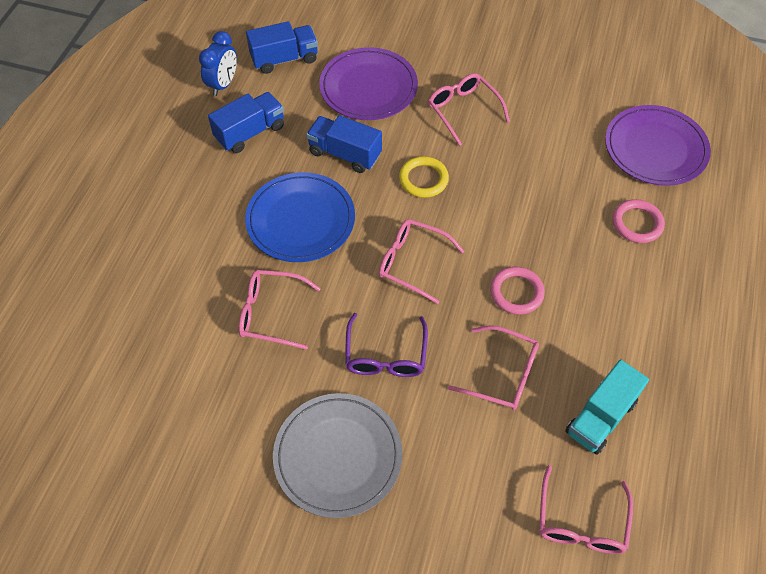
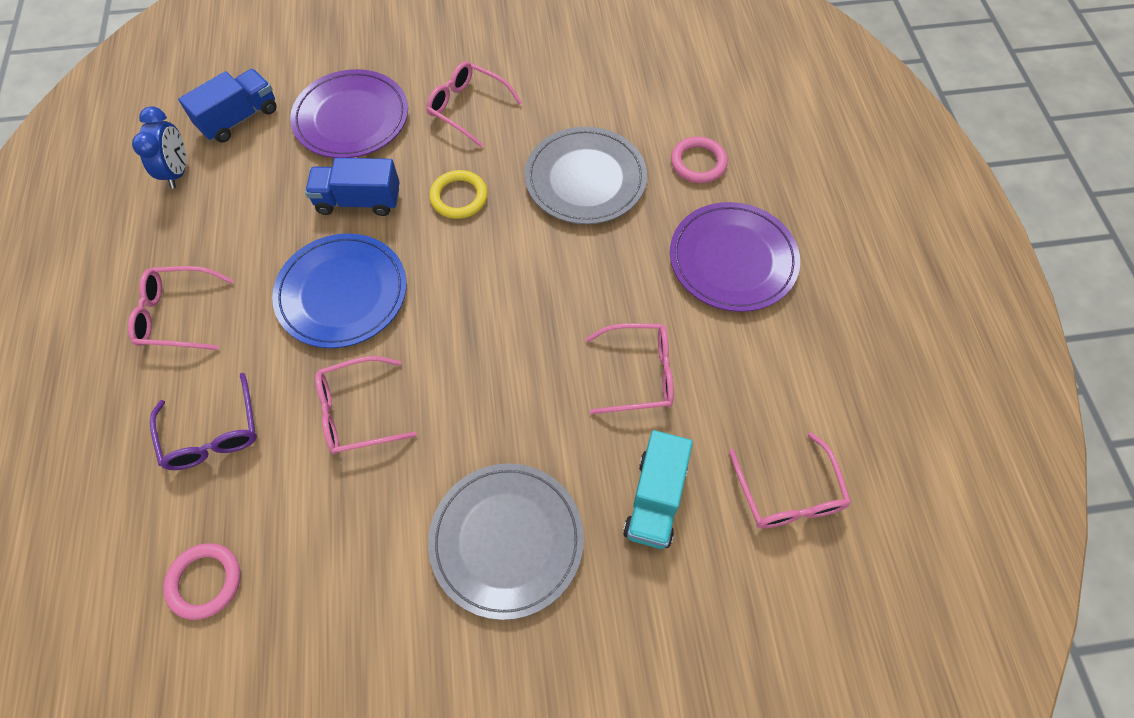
camera: 25 degrees left, 5 degrees up
(250, 133) = (236, 216): blue truck -> none
(385, 356) = (507, 406): purple glasses -> purple glasses (212, 434)
(412, 263) = (488, 292): pink glasses -> pink glasses (176, 315)
(516, 292) = (613, 281): pink ring -> pink ring (205, 581)
(533, 202) = (585, 179): none -> grey plate
(600, 417) = (756, 376): turquoise truck -> turquoise truck (655, 499)
(655, 148) = (680, 80): purple plate -> purple plate (732, 260)

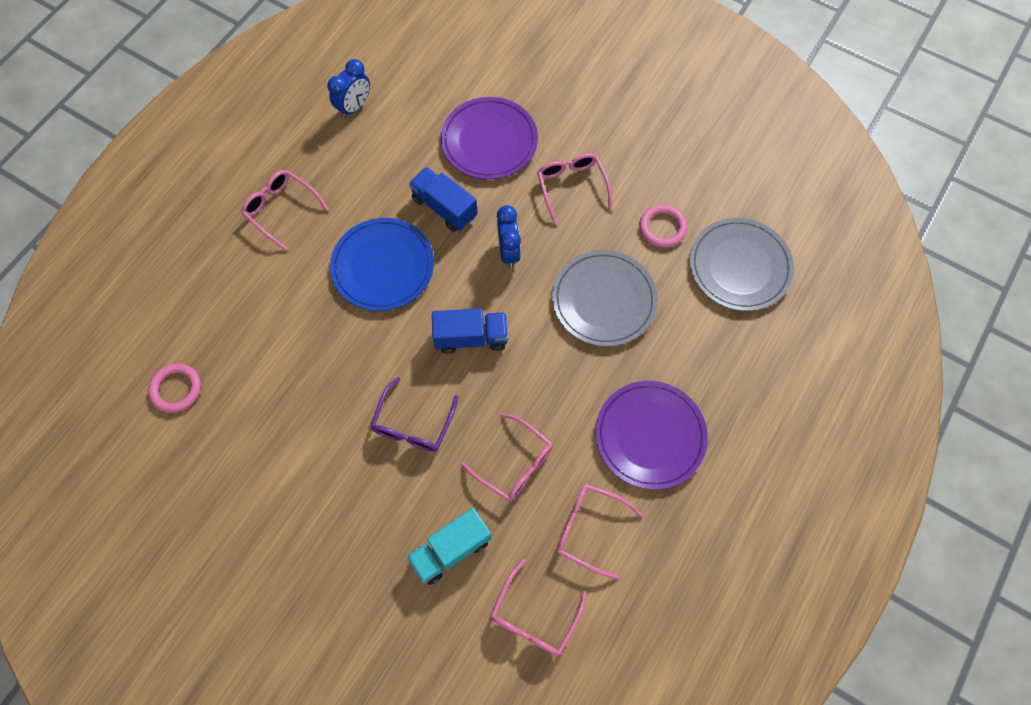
camera: 40 degrees right, 5 degrees up
(212, 434) = (244, 303): purple glasses -> purple glasses (413, 424)
(239, 118) = (419, 92): blue truck -> blue truck (471, 337)
(356, 412) = (329, 352): pink glasses -> pink glasses (589, 529)
(459, 197) = (509, 251): yellow ring -> blue clock
(507, 540) = (346, 501): grey plate -> grey plate (739, 266)
(698, 163) = (695, 346): pink ring -> pink ring (662, 228)

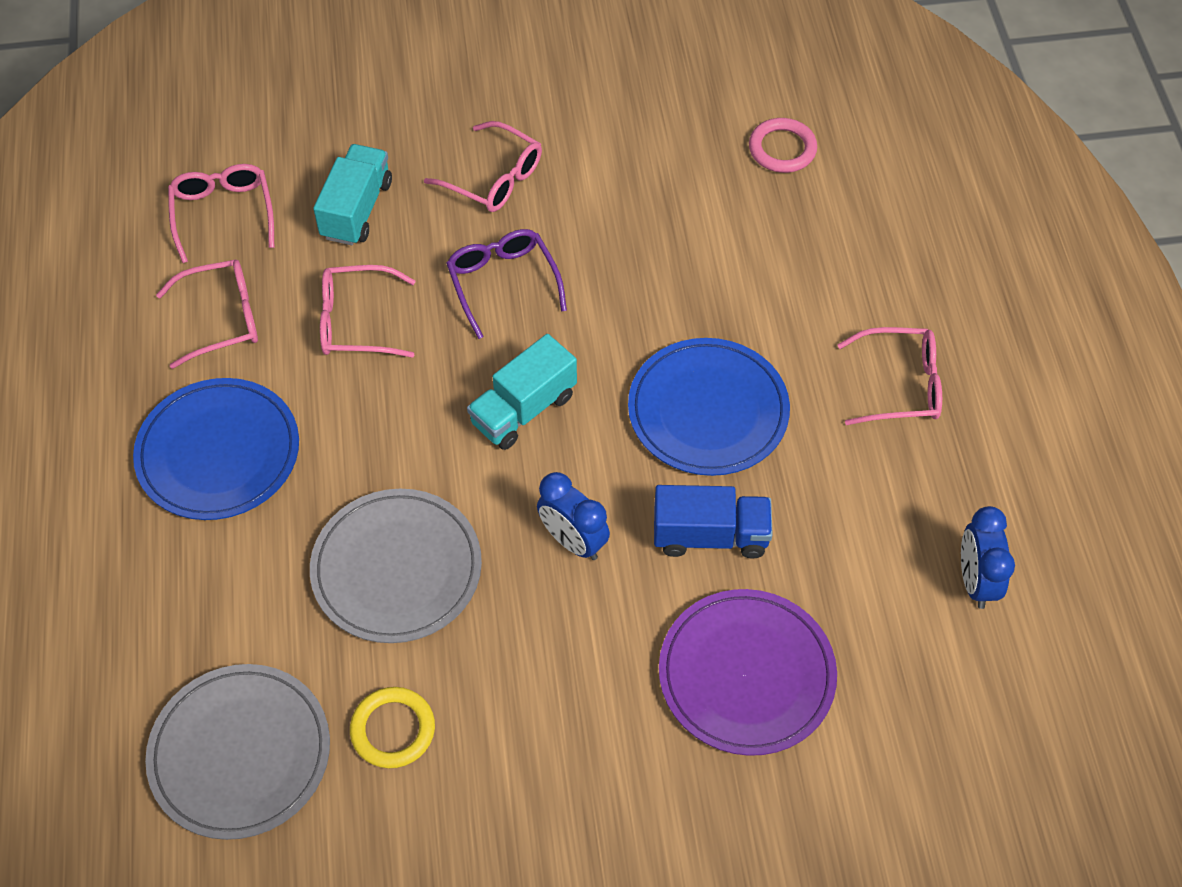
camera: 140 degrees right, 10 degrees down
(471, 337) = (523, 409): blue truck -> turquoise truck
(571, 187) = (570, 694): pink glasses -> pink glasses (494, 178)
(650, 436) = (218, 453): purple plate -> blue plate
(662, 228) = (393, 730): pink ring -> yellow ring

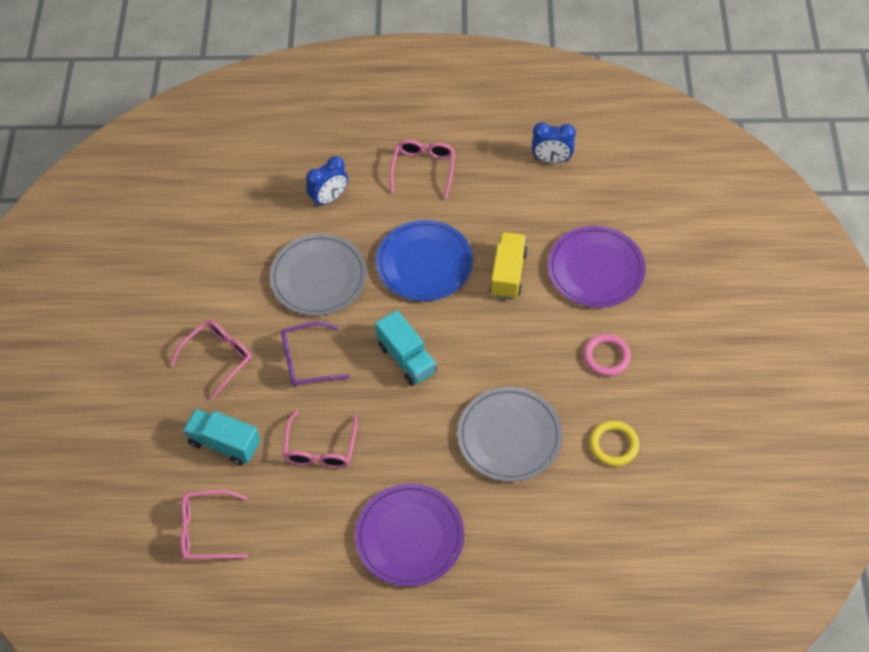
camera: 80 degrees left, 0 degrees up
(218, 453) = (409, 537): blue plate -> purple plate
(222, 319) = (300, 532): pink glasses -> none
(240, 753) = (622, 528): grey plate -> grey plate (318, 277)
(573, 541) = (502, 342): blue clock -> blue clock (329, 198)
(710, 535) = (508, 274): blue truck -> yellow truck
(782, 149) = (236, 196): pink ring -> pink ring (606, 357)

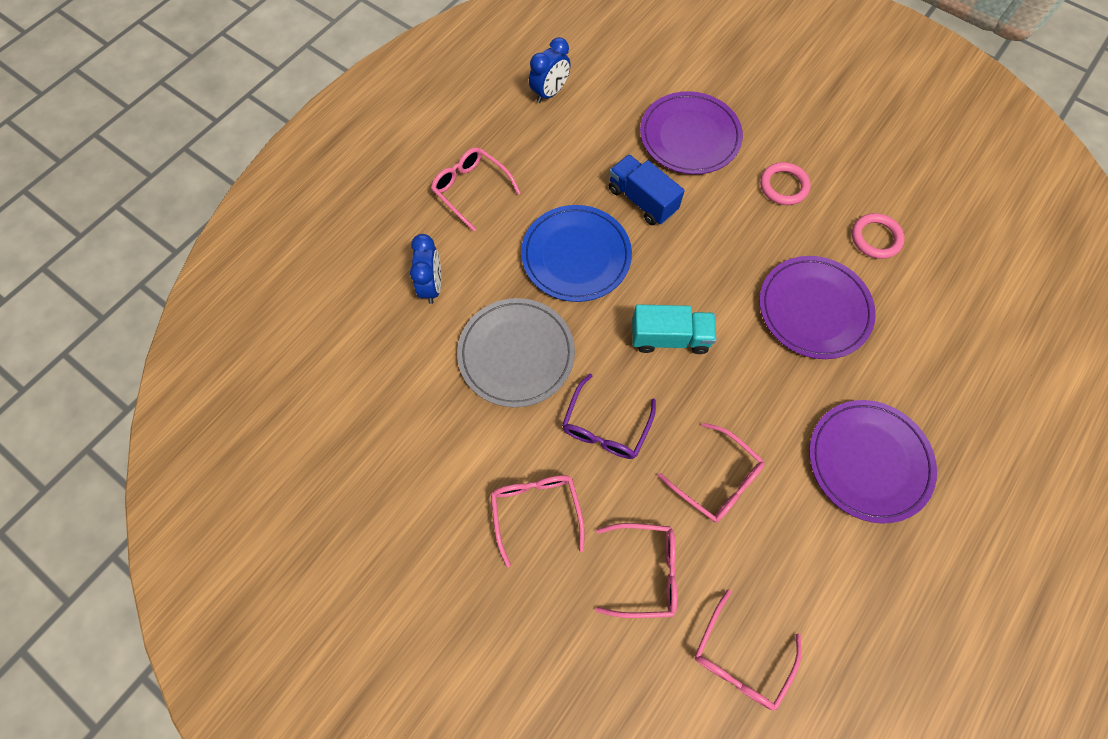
camera: 55 degrees left, 10 degrees up
(224, 443) = (645, 571): turquoise truck -> pink glasses
(508, 274) = (642, 200): yellow truck -> blue truck
(509, 436) = (814, 309): grey plate -> purple plate
(613, 445) = (875, 238): yellow ring -> pink ring

